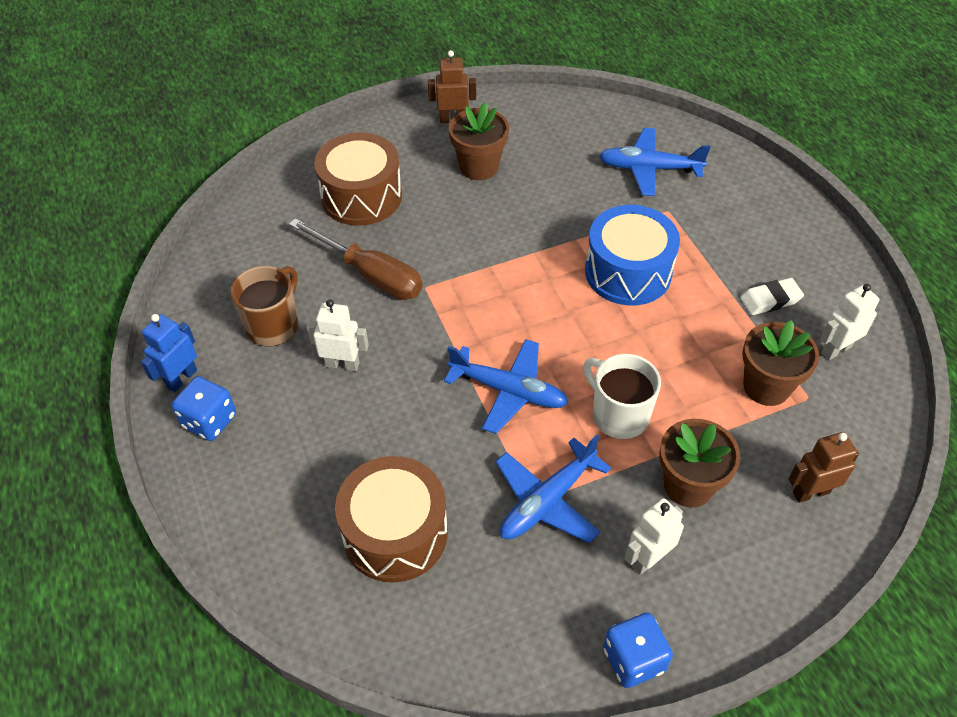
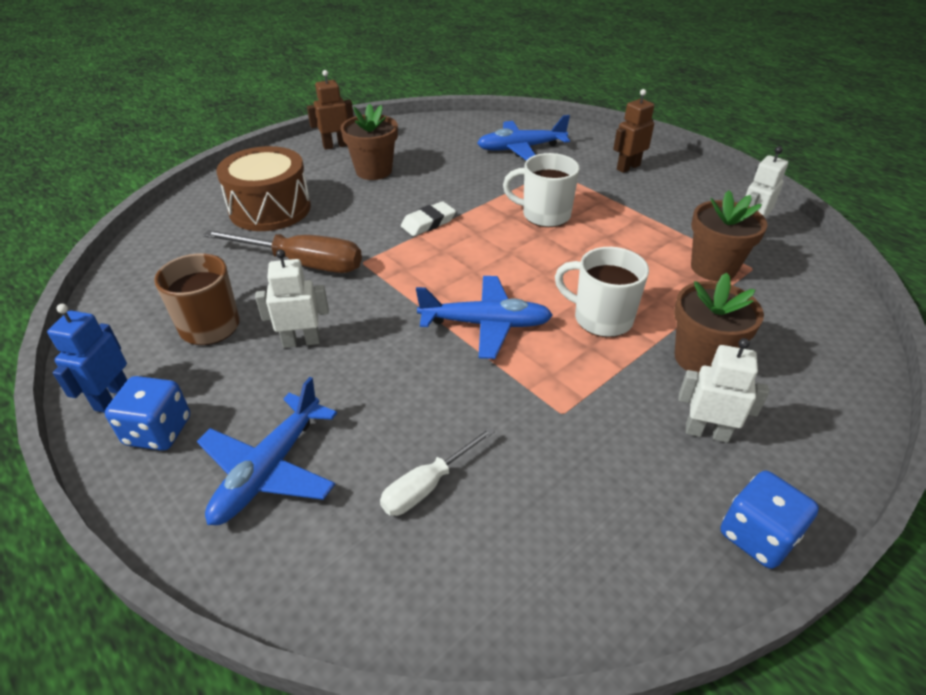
camera: 20 degrees left, 10 degrees down
(395, 533) = (427, 485): brown drum -> white screwdriver
(547, 501) = (576, 408): blue plane -> blue plane (269, 470)
(628, 272) = (544, 215): blue drum -> white mug
(648, 559) = (706, 432): white robot -> white robot turned 75 degrees clockwise
(770, 300) = (673, 210): white eraser -> white eraser (428, 223)
(810, 492) = (808, 336): brown robot -> brown robot (628, 167)

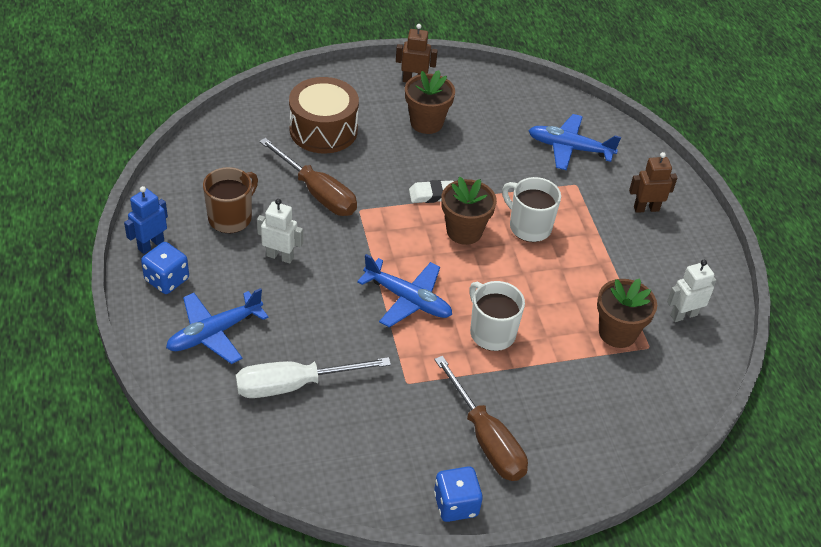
camera: 25 degrees right, 5 degrees up
(427, 485) = (294, 385): white screwdriver -> white screwdriver, size x1.68
(700, 358) = (533, 393): brown flower pot -> brown flower pot (464, 231)
(706, 432) = (486, 438): white robot -> brown screwdriver

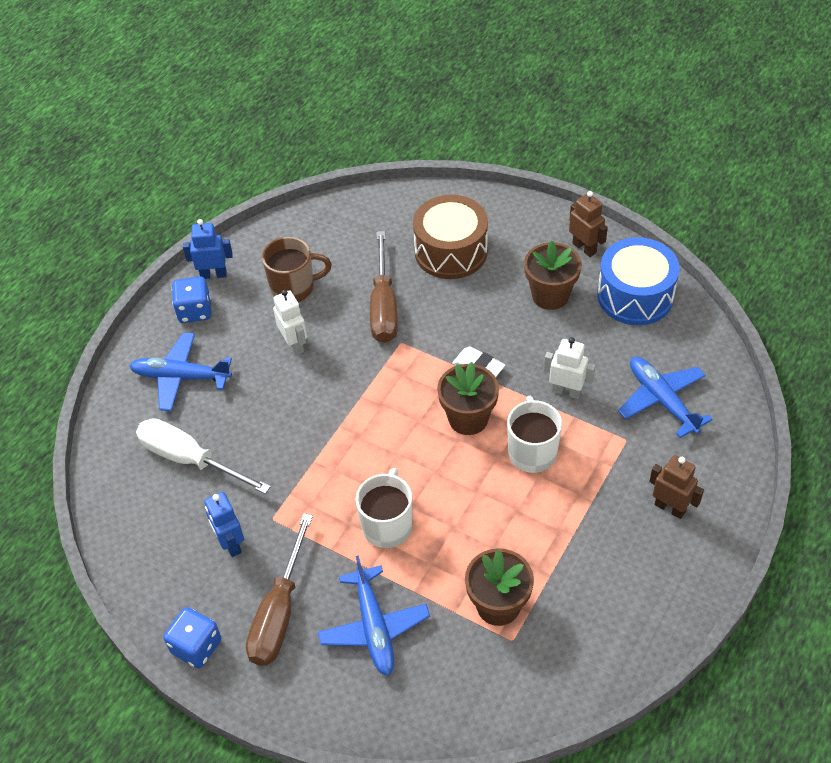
camera: 50 degrees right, 5 degrees up
(396, 420) = (230, 544): none -> blue robot
(408, 299) = (352, 448): blue plane -> blue plane (374, 627)
(481, 94) = (635, 295): none -> blue drum
(683, 315) = (582, 635): white robot -> white robot (566, 391)

